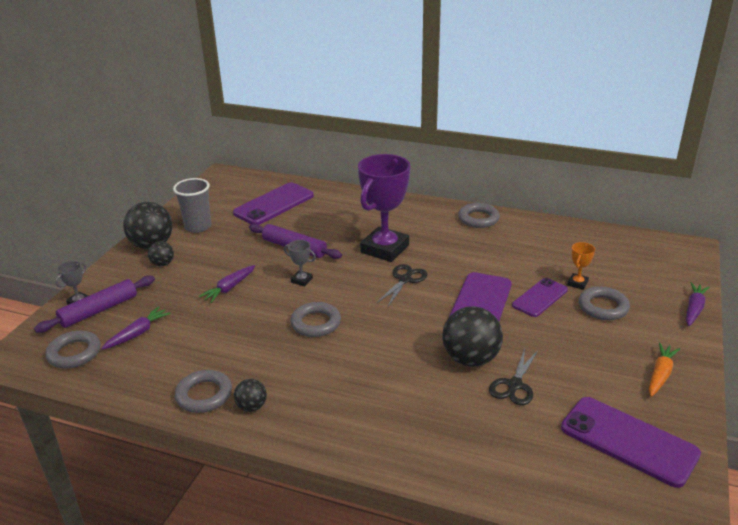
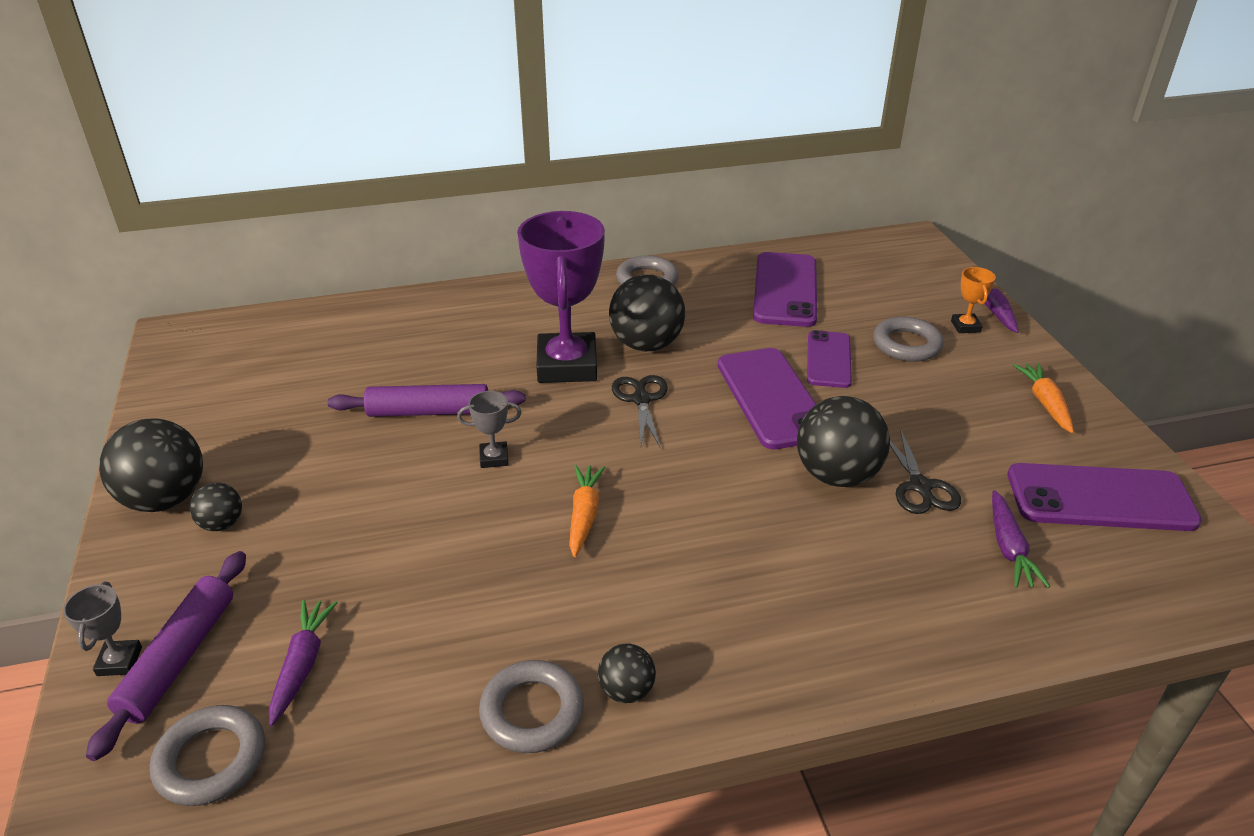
camera: 35 degrees left, 5 degrees up
(198, 227) = (222, 436): grey cup -> none
(229, 288) = (388, 517): purple carrot -> purple carrot (1009, 548)
(274, 204) = (322, 354): purple phone -> purple phone (785, 290)
(316, 323) = (584, 515): grey ring -> orange carrot
(439, 253) = (646, 345): none -> black ball
(577, 283) = (850, 325): orange trophy -> orange trophy (965, 326)

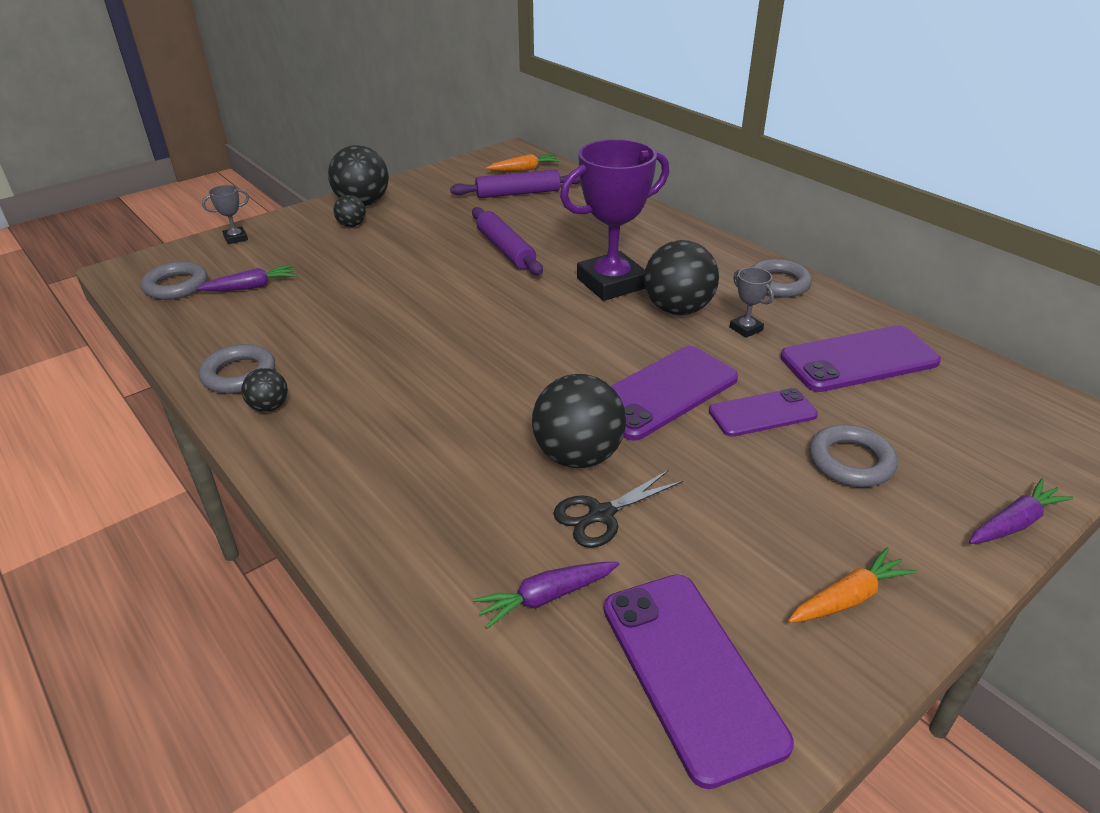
camera: 65 degrees right, 0 degrees up
(179, 658) = (243, 252): purple rolling pin -> purple rolling pin (518, 193)
(494, 458) = (474, 288): grey trophy -> grey trophy (746, 329)
(584, 515) = (437, 341): orange carrot -> orange carrot (524, 169)
(641, 399) = (598, 327): black scissors -> none
(965, 326) = (945, 502): orange trophy -> none

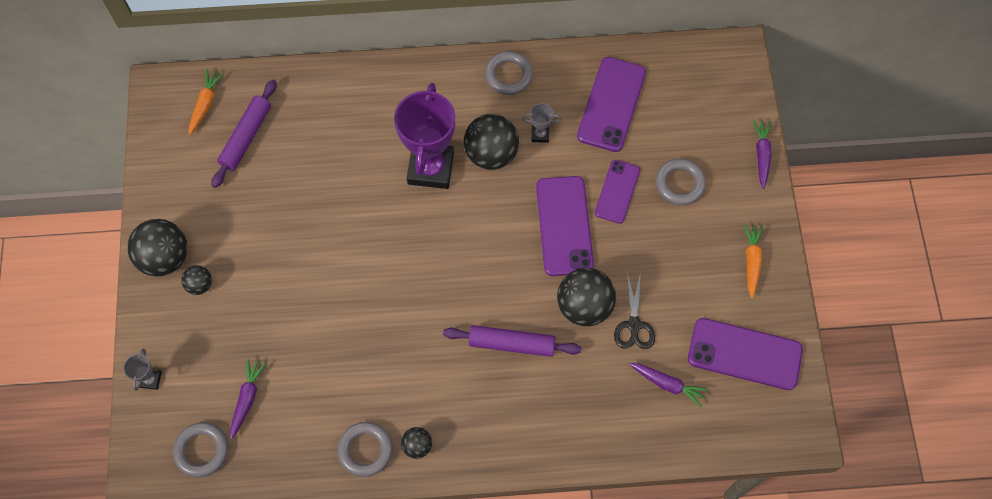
camera: 55 degrees left, 30 degrees up
(505, 249) = (331, 202): purple rolling pin -> purple rolling pin (511, 343)
(546, 597) = (667, 384): purple carrot -> purple carrot turned 75 degrees counterclockwise

